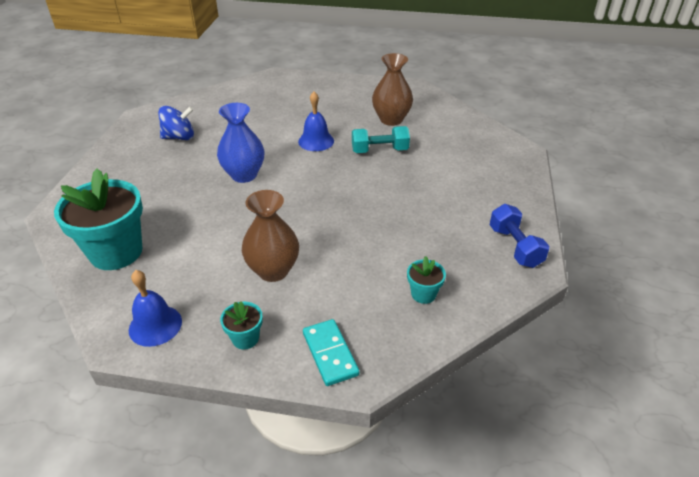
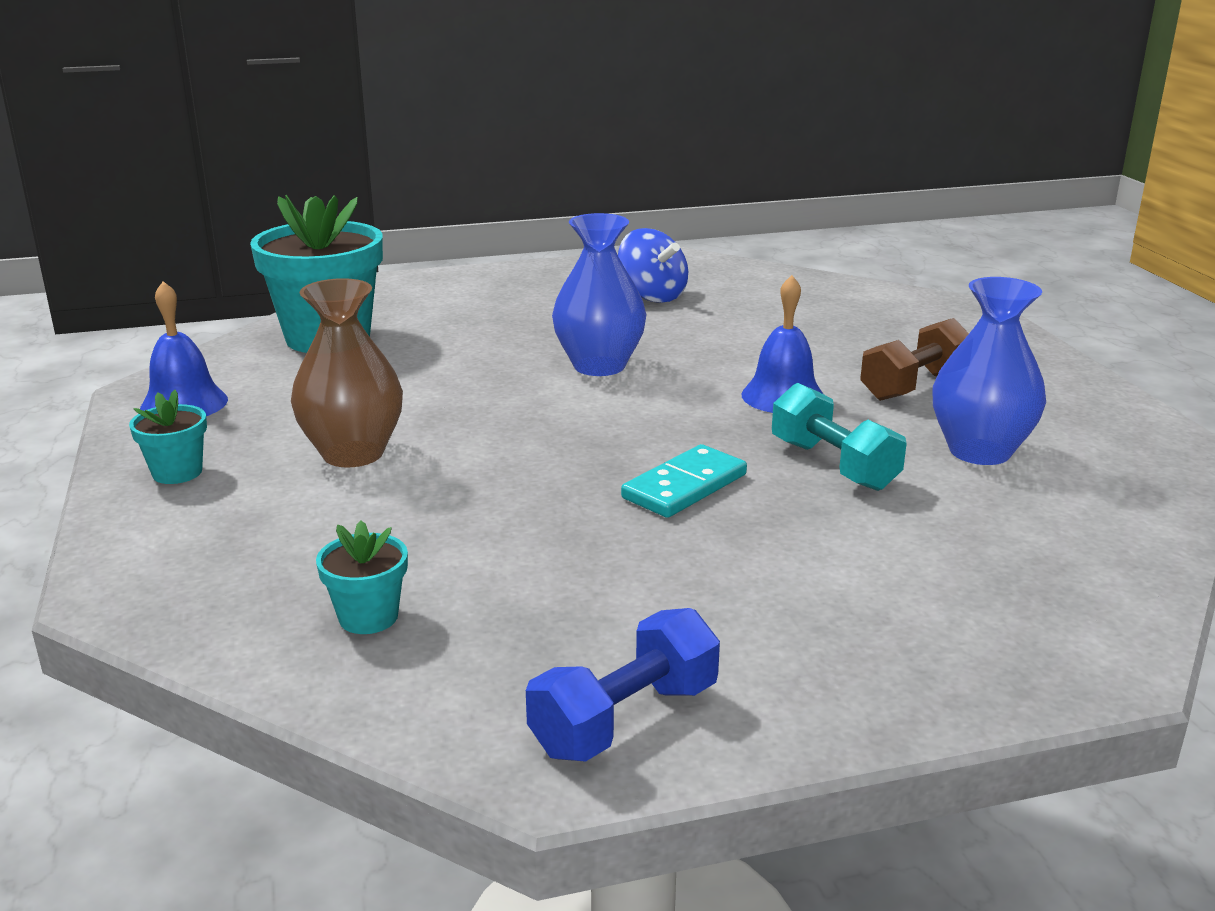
camera: 65 degrees right, 15 degrees down
(330, 354) = (162, 552): turquoise domino -> turquoise domino (684, 486)
(332, 111) = (914, 385): none -> brown dumbbell
(391, 119) = (979, 451): brown vase -> blue vase

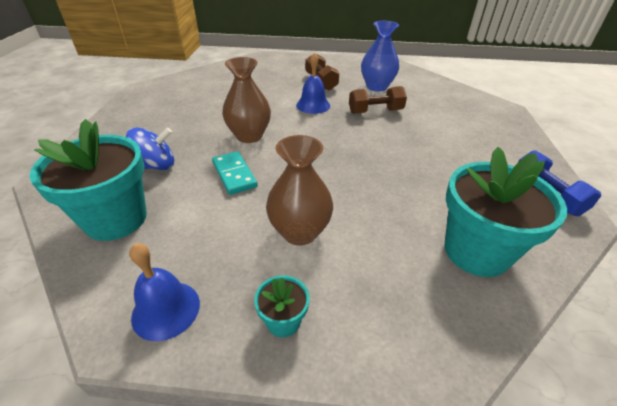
camera: 70 degrees left, 15 degrees up
(368, 617) = (476, 251): turquoise flower pot -> turquoise flower pot, size x2.20
(599, 366) = (249, 136): blue vase -> brown vase
(652, 295) = (180, 105): blue spinning top -> blue spinning top (156, 166)
(684, 486) = (380, 143): turquoise domino -> turquoise domino (234, 175)
(833, 465) = (375, 111): turquoise dumbbell -> brown dumbbell

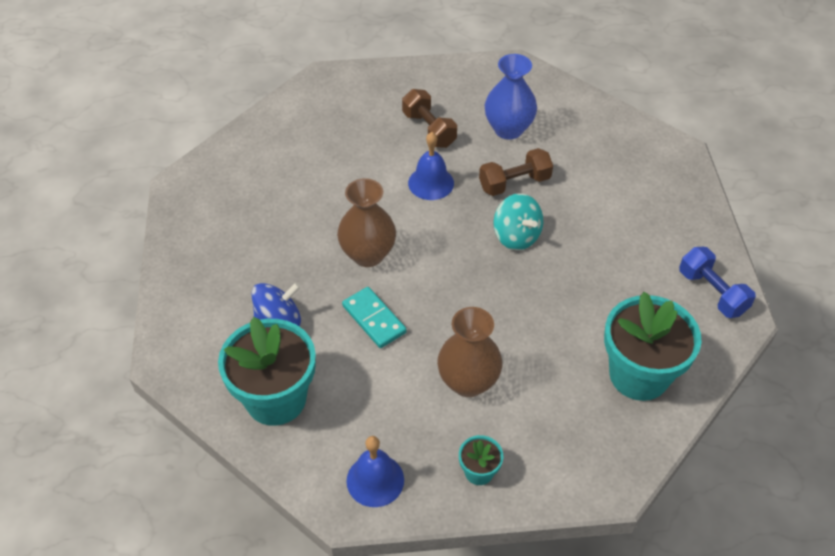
camera: 10 degrees left, 10 degrees up
(370, 139) = (516, 236): none -> turquoise spinning top

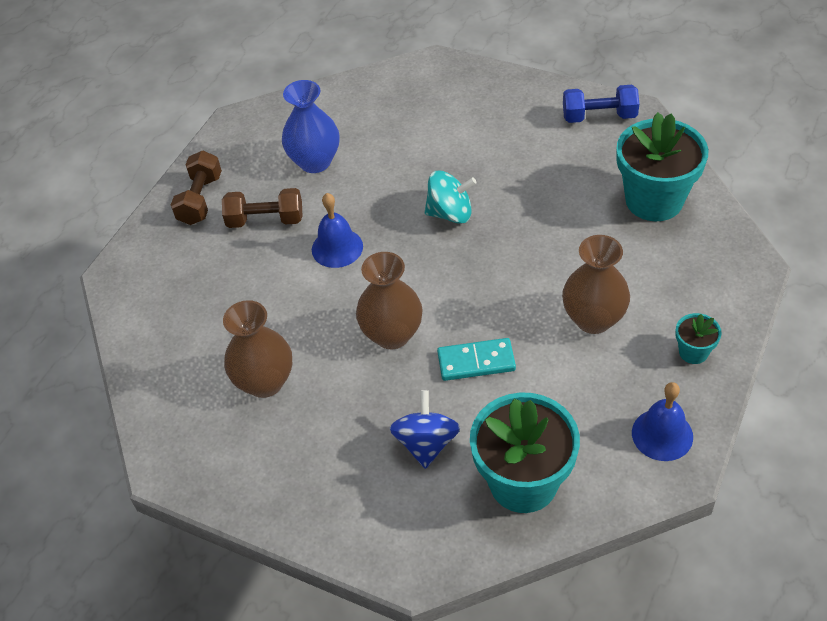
camera: 55 degrees left, 0 degrees up
(280, 201) = (265, 382): none -> brown vase
(514, 183) = (385, 187): brown dumbbell -> brown dumbbell (200, 199)

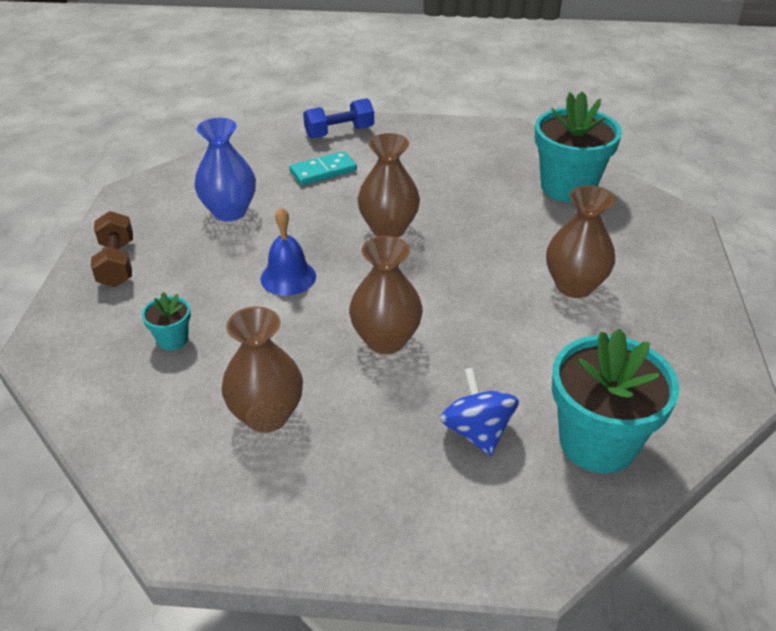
camera: 25 degrees left, 10 degrees down
(265, 220) = (198, 268): brown dumbbell -> none
(450, 213) = (388, 229): turquoise spinning top -> brown vase
(476, 362) = (485, 345): turquoise domino -> turquoise domino (323, 171)
(599, 116) = (482, 137): blue dumbbell -> blue dumbbell (339, 132)
(662, 434) = (699, 366): blue bell -> none
(693, 352) = (679, 293): turquoise flower pot -> turquoise flower pot (172, 339)

